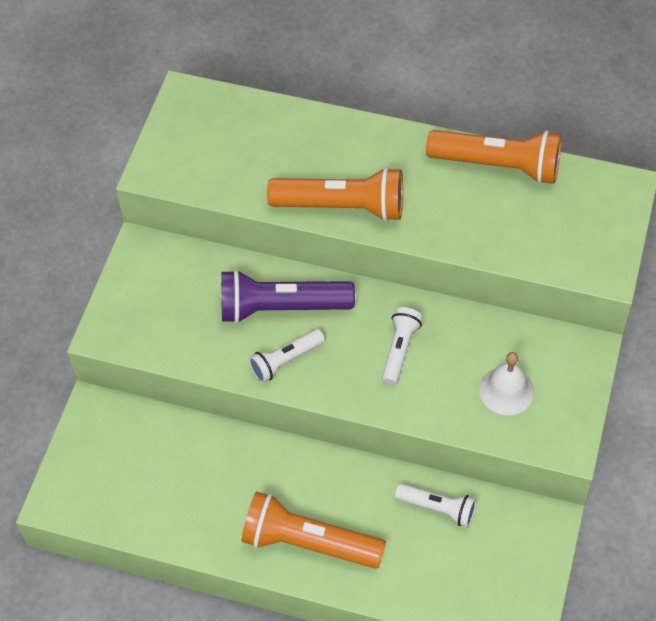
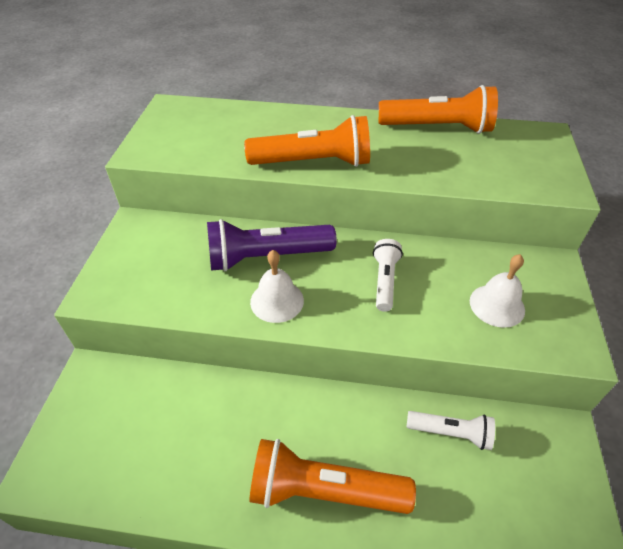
camera: 10 degrees left, 10 degrees down
(285, 361) = (277, 301): white flashlight -> white bell

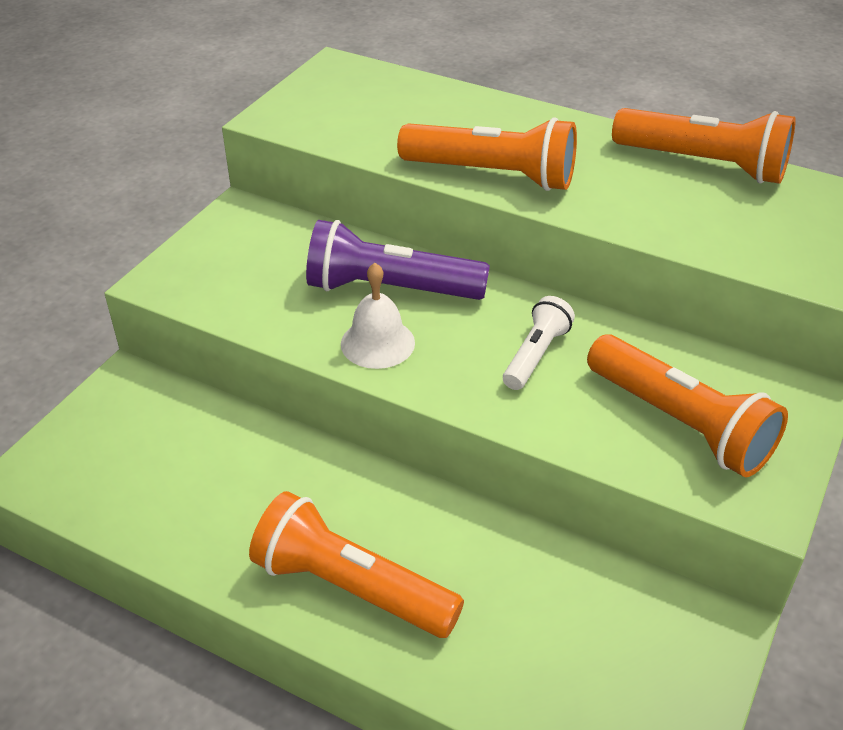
camera: 20 degrees right, 5 degrees down
(451, 433) = (553, 577): white flashlight -> none
(497, 305) = (680, 423): white bell -> orange flashlight

